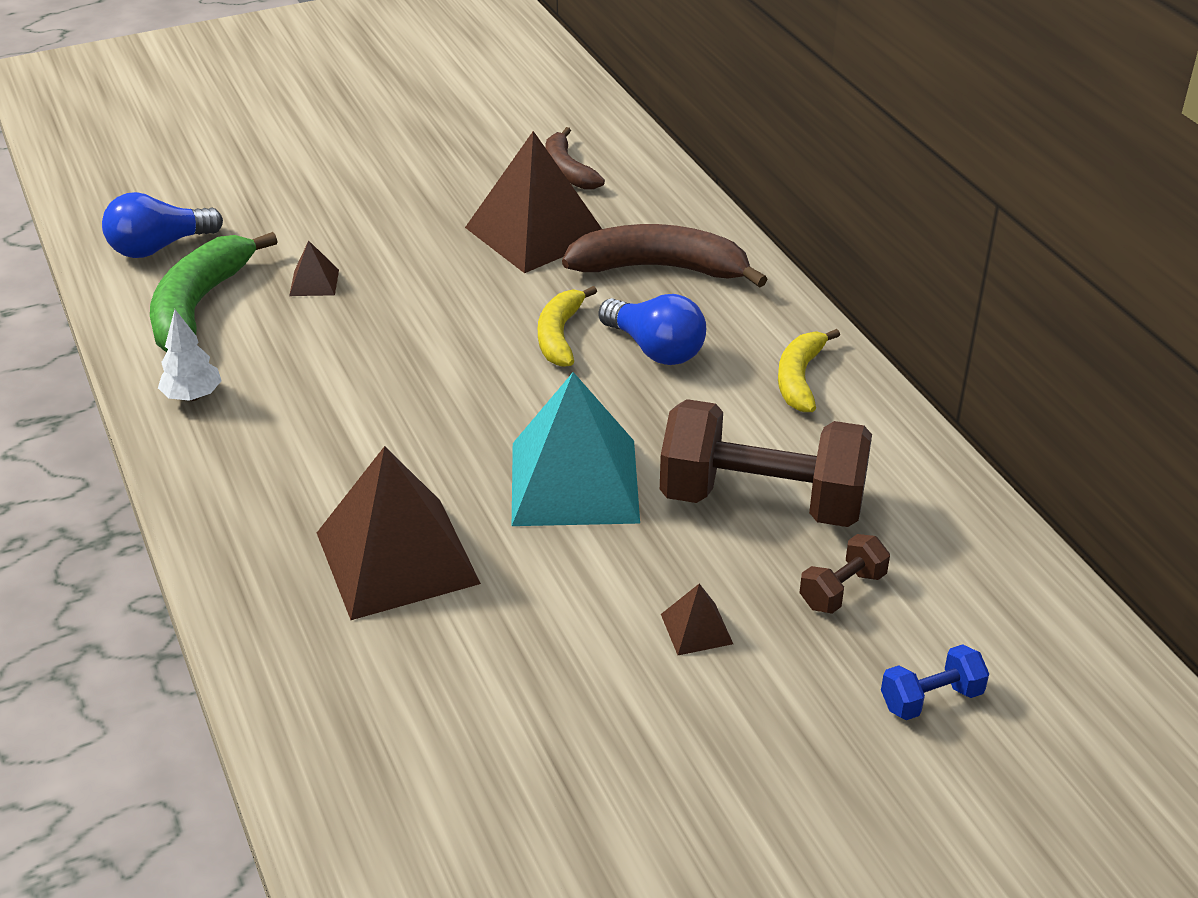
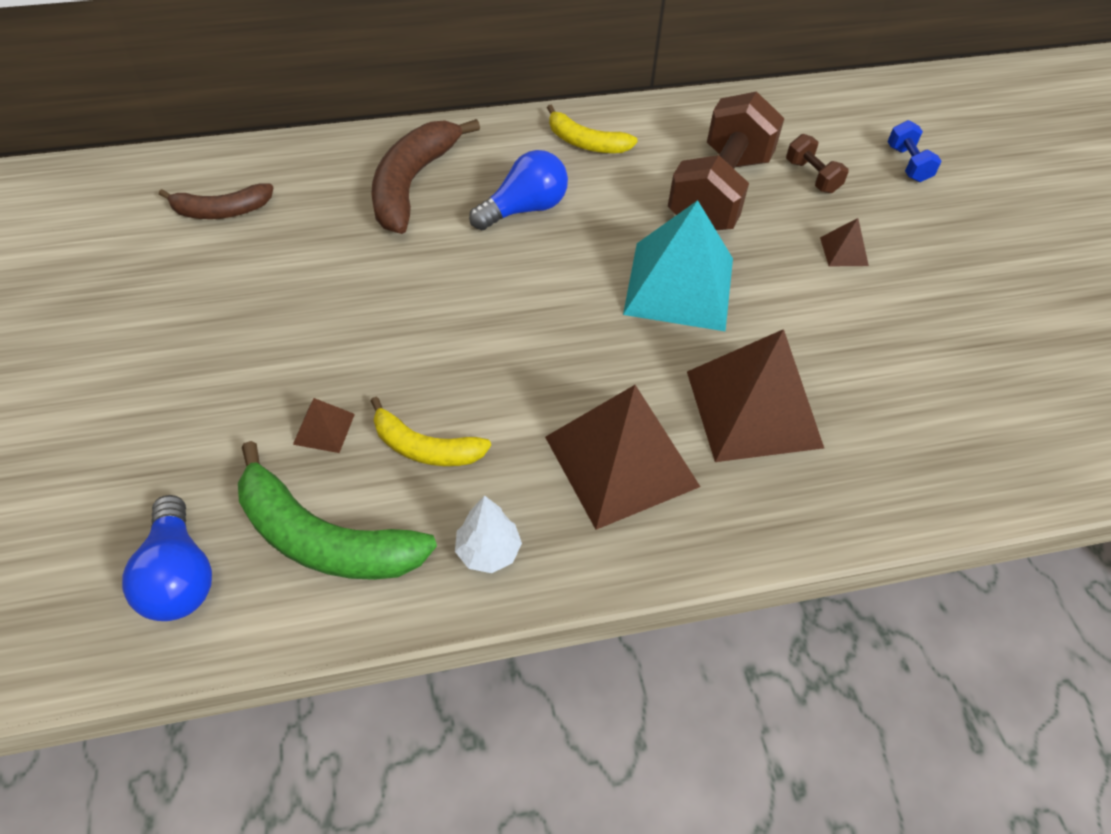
camera: 80 degrees left, 15 degrees up
(536, 232) = (317, 249): brown pyramid -> brown pyramid (621, 461)
(559, 335) = (485, 261): yellow banana -> yellow banana (425, 447)

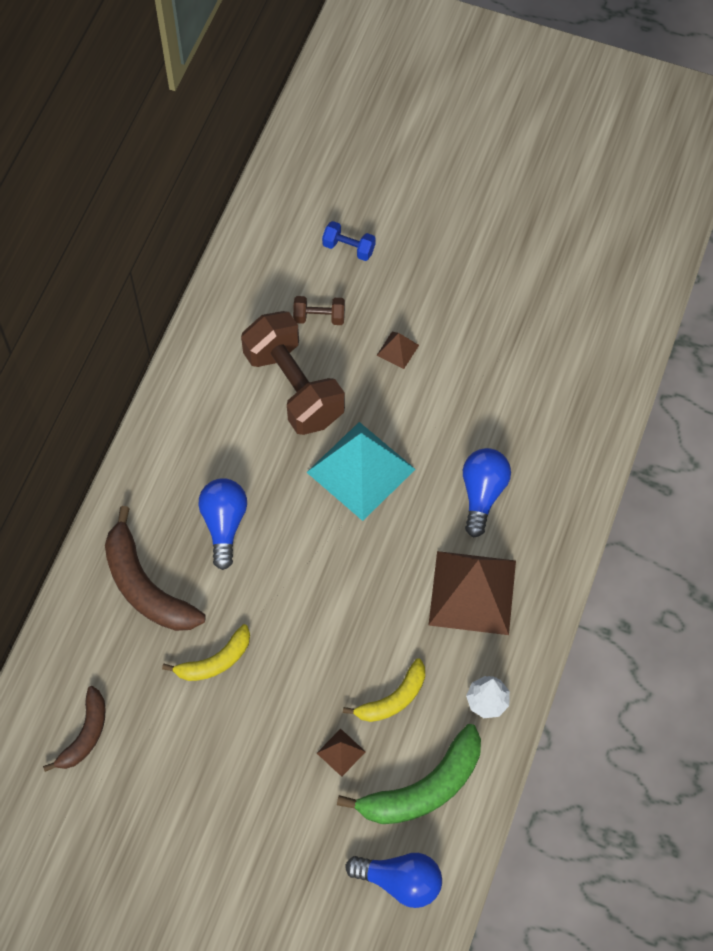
camera: 55 degrees left, 10 degrees up
(586, 142) = (183, 441): yellow banana -> yellow banana (215, 661)
(754, 409) = (482, 494): brown pyramid -> blue light bulb

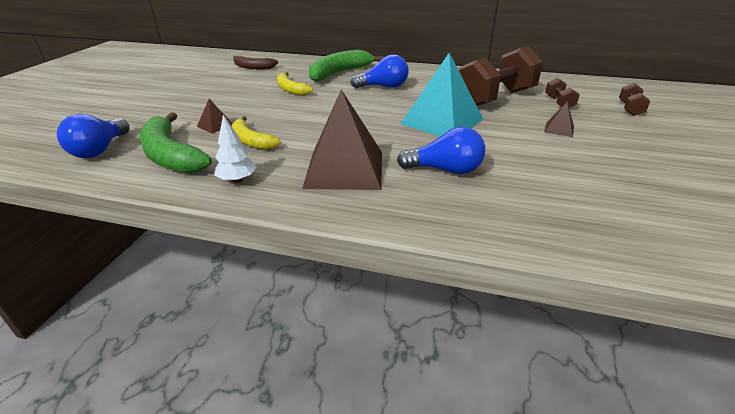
camera: 85 degrees right, 30 degrees down
(145, 586) = (339, 73): brown banana -> green banana
(348, 248) = (630, 109): blue dumbbell -> brown dumbbell

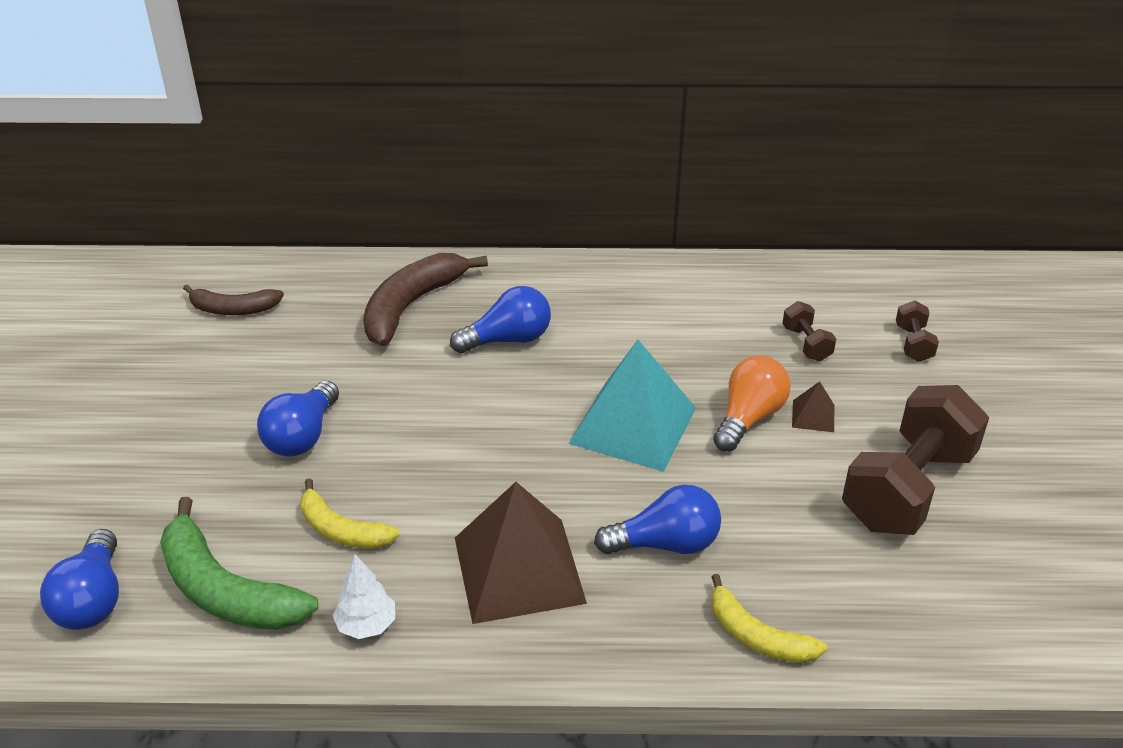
camera: 15 degrees left, 5 degrees up
(215, 125) = (257, 501): brown pyramid -> none
(255, 107) = (302, 436): none -> blue light bulb
(290, 89) = (342, 373): yellow banana -> yellow banana (757, 636)
(339, 73) = (411, 306): green banana -> brown banana
(495, 98) = (705, 347): brown dumbbell -> brown dumbbell (907, 488)
(516, 126) = (749, 418): none -> orange light bulb

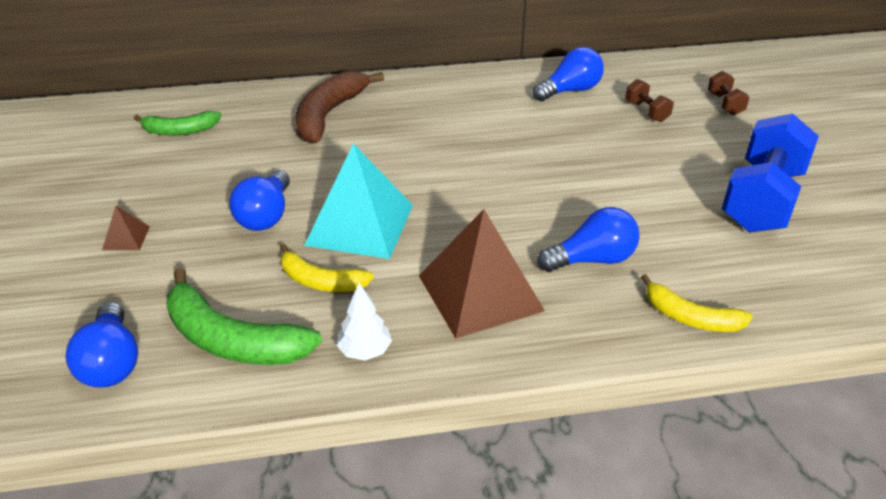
camera: 10 degrees left, 0 degrees up
(233, 309) = (180, 130): brown banana -> green banana
(508, 339) = (415, 130): blue light bulb -> blue light bulb (570, 91)
(633, 425) = (535, 179): turquoise pyramid -> turquoise pyramid (360, 225)
(749, 418) = (623, 165): orange light bulb -> none
(813, 416) = (671, 158): brown pyramid -> brown pyramid (126, 238)
(907, 488) = (762, 200): brown dumbbell -> blue dumbbell

